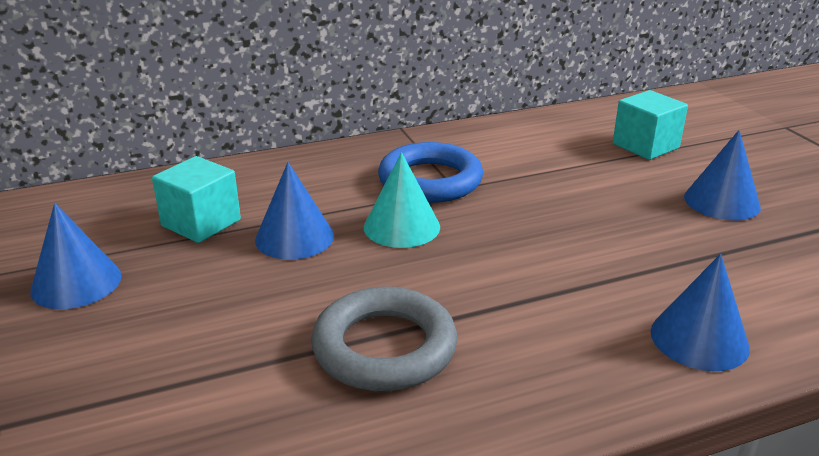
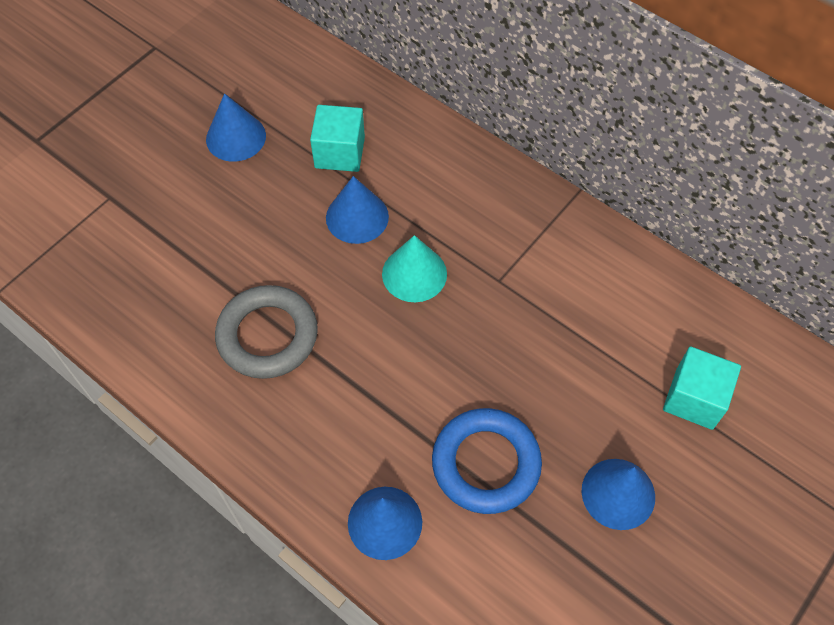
camera: 60 degrees right, 30 degrees up
(430, 181) = (498, 257): blue ring -> blue ring (486, 463)

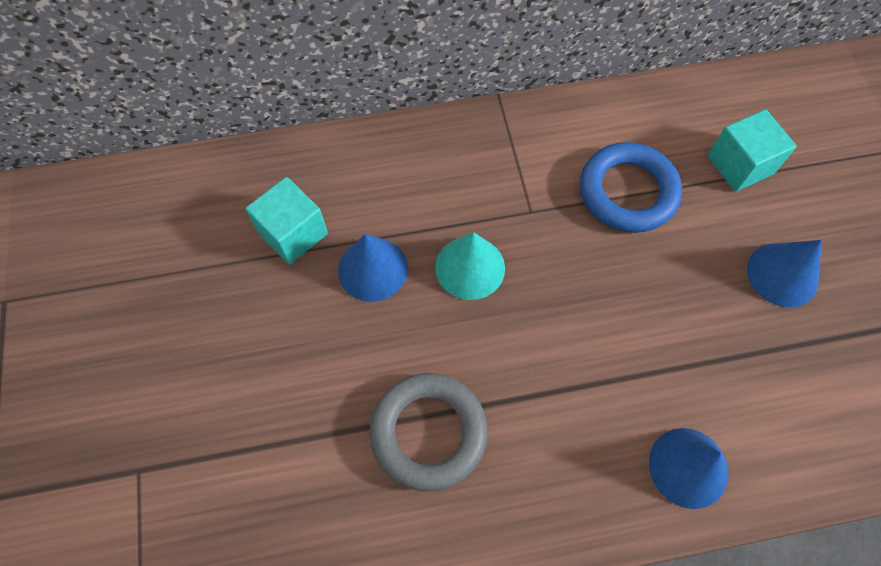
camera: 50 degrees left, 5 degrees up
(236, 137) = (188, 305): blue cone -> none
(486, 463) = (690, 347): blue ring -> blue ring (628, 192)

